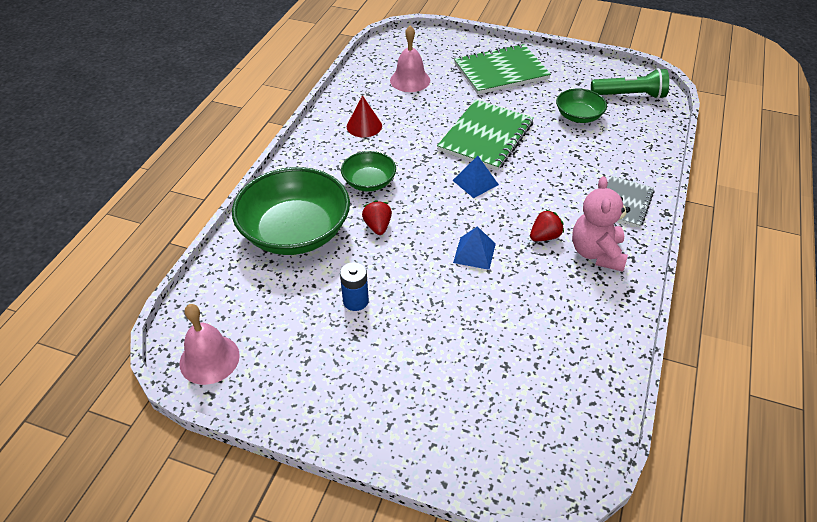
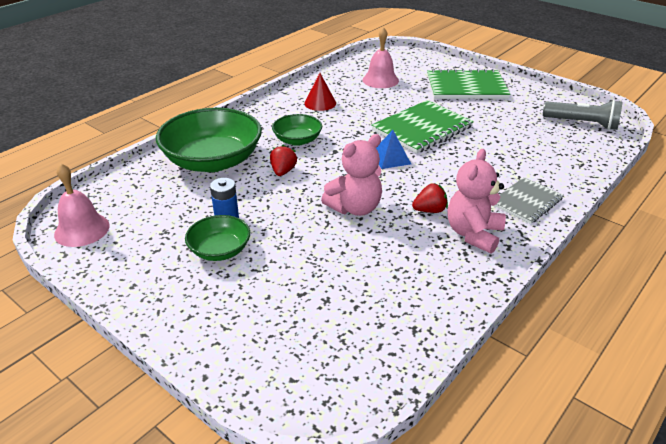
camera: 20 degrees right, 10 degrees down
(474, 253) = (355, 208): blue pyramid -> pink teddy bear
(578, 116) = (520, 130): green bowl -> green bowl (220, 250)
(630, 95) = (582, 124): green flashlight -> grey flashlight

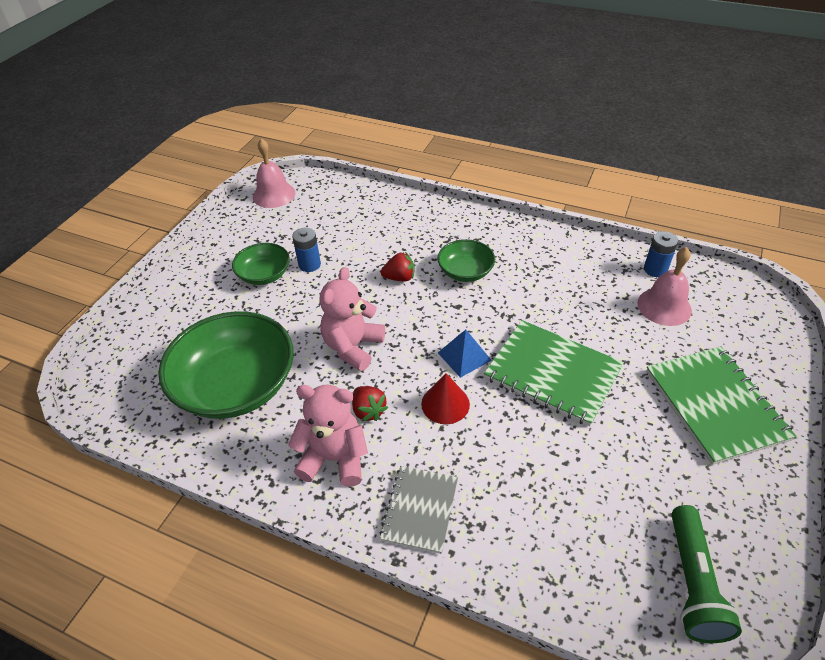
camera: 75 degrees right, 10 degrees up
(213, 161) = (398, 227): green bowl -> green bowl (236, 385)
(320, 103) = (561, 267): red cone -> red cone (445, 404)
(345, 74) = (655, 269): none -> blue battery
(355, 208) = (353, 347): pink teddy bear -> pink teddy bear turned 75 degrees clockwise
(526, 201) = (420, 509): grey notebook -> grey notebook turned 75 degrees clockwise
(582, 124) = (692, 583): grey flashlight -> green flashlight

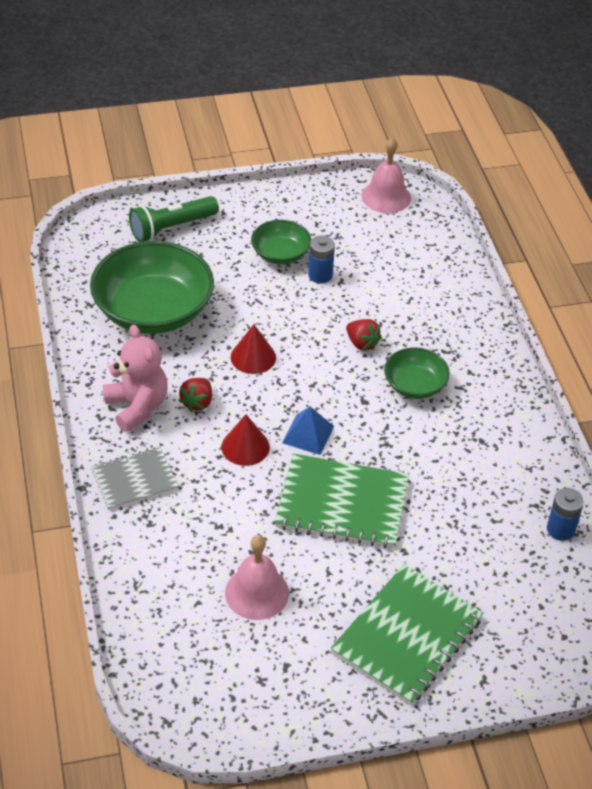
camera: 50 degrees right, 0 degrees up
(353, 347) = (253, 357): pink teddy bear -> red cone
(552, 373) = (342, 503): green notebook -> green notebook turned 75 degrees counterclockwise
(664, 306) = (509, 555): pink bell -> pink bell (257, 592)
(692, 583) = (201, 674): green flashlight -> green flashlight (171, 228)

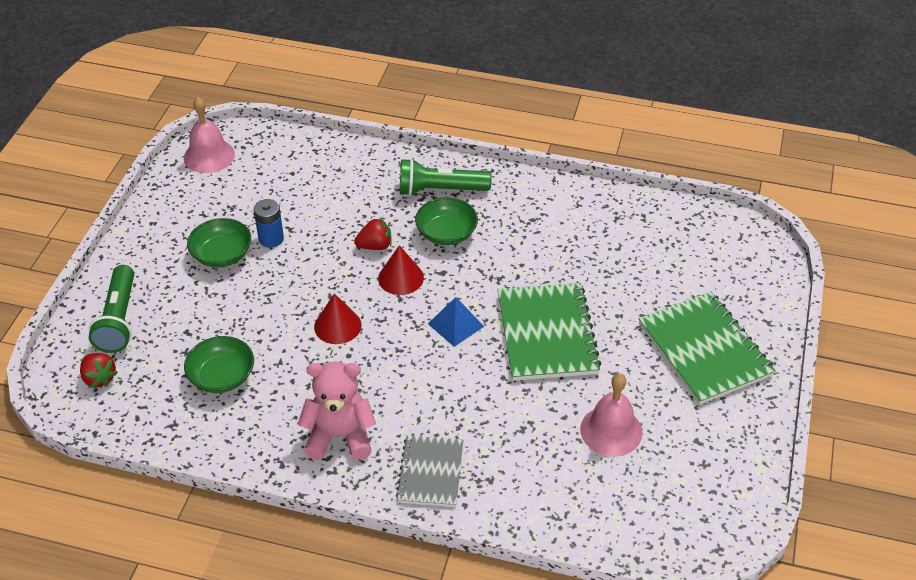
camera: 60 degrees left, 0 degrees up
(153, 311) = (222, 376): green bowl -> green bowl, size x0.52
(197, 402) = (365, 388): red strawberry -> red strawberry (99, 378)
(245, 447) = (442, 374): red cone -> red cone (401, 278)
(342, 503) = (547, 334): green notebook -> green notebook turned 45 degrees counterclockwise
(466, 359) = (440, 190): none -> green flashlight
(560, 529) = (648, 214): blue battery -> none

